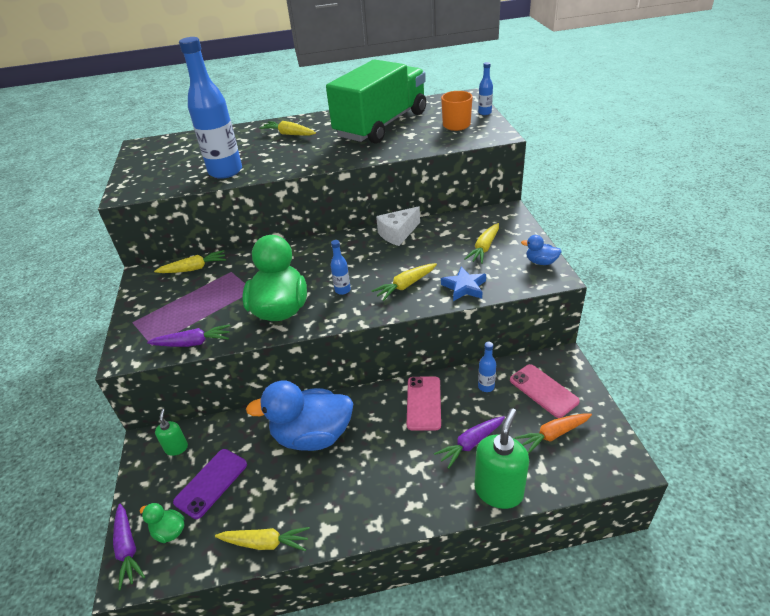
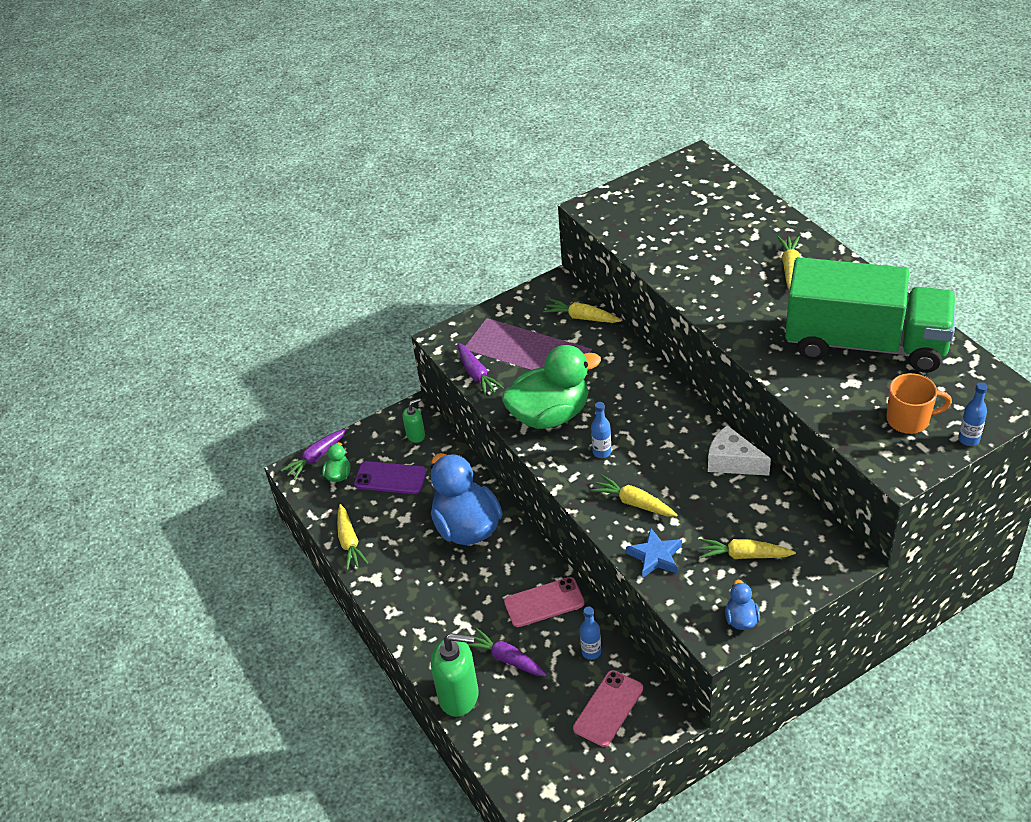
camera: 70 degrees right, 5 degrees up
(194, 268) = (582, 318): yellow carrot -> yellow carrot turned 150 degrees clockwise
(225, 171) = (672, 258): blue bottle -> none
(553, 435) = (546, 729): orange carrot -> none

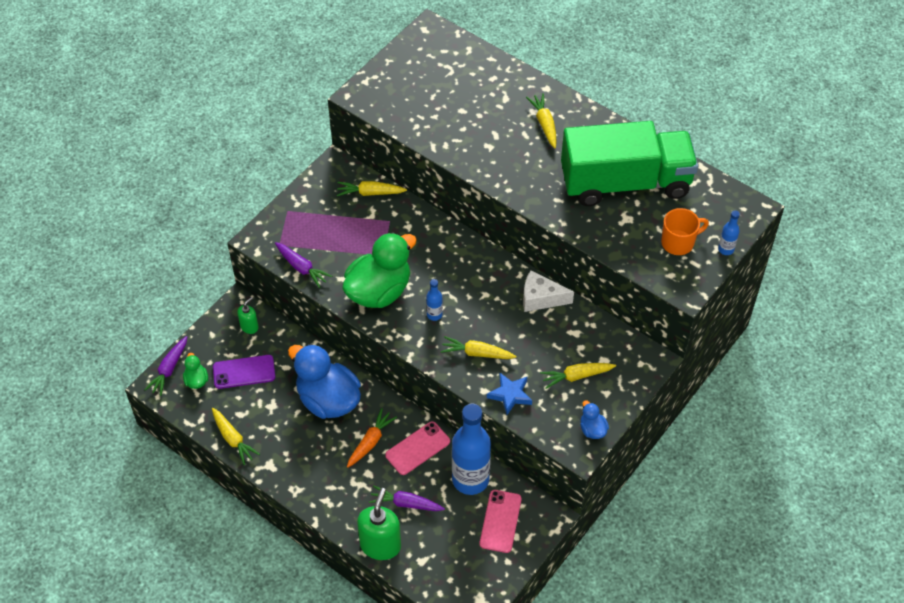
camera: 25 degrees left, 10 degrees up
(459, 696) = (380, 545): green soap dispenser -> green soap dispenser turned 60 degrees counterclockwise
(494, 582) = (370, 442): none -> orange carrot
(591, 652) = (470, 479): blue bottle -> blue bottle, size x2.34

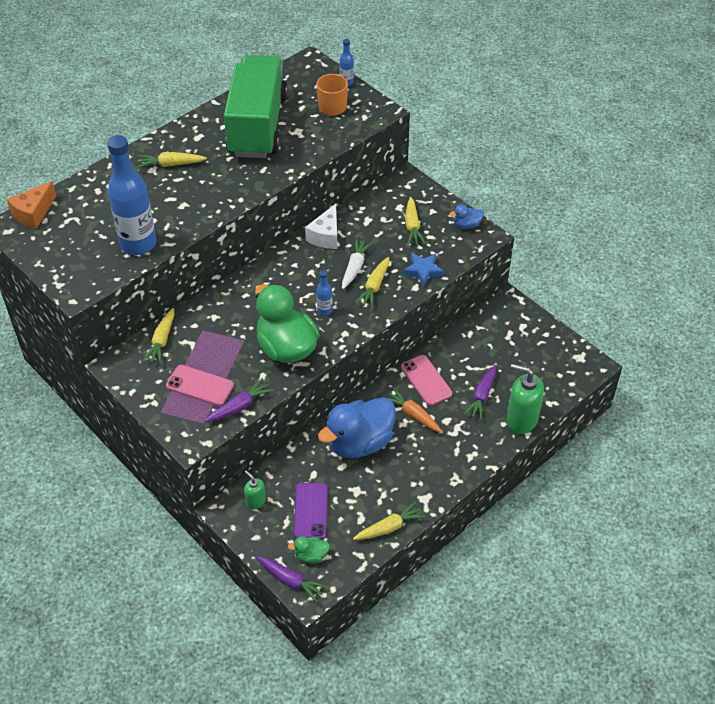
camera: 80 degrees left, 5 degrees down
(451, 40) = (33, 213): none -> orange cheese
(470, 479) = (464, 347): blue bottle -> blue bottle (138, 244)
(500, 331) = (354, 268): none -> white carrot
(500, 521) = (508, 333): pink phone -> pink phone (200, 385)

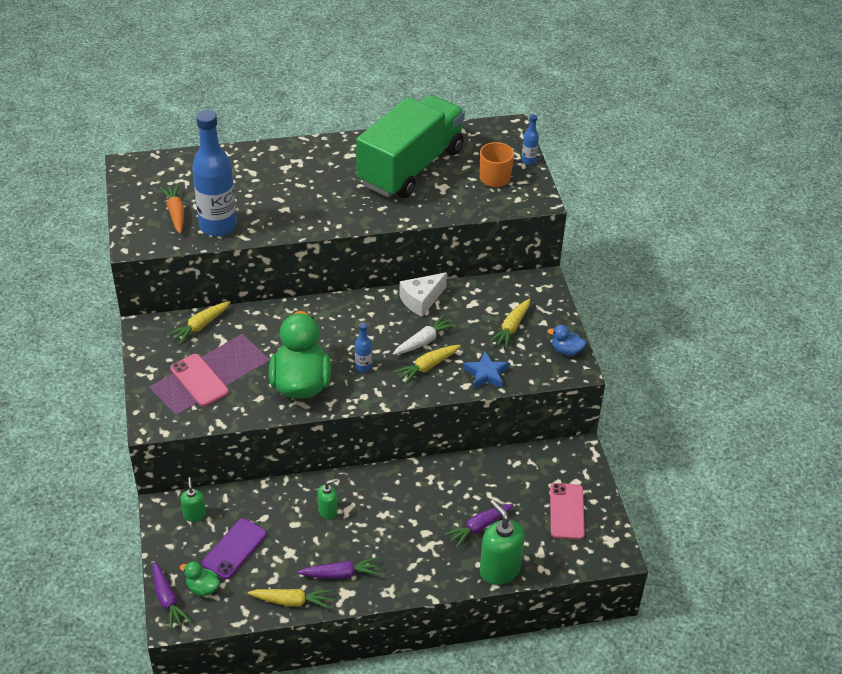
camera: 30 degrees right, 5 degrees down
(33, 213) = (156, 163): orange cheese -> none
(171, 164) = (304, 169): yellow carrot -> none
(239, 406) = (217, 415): purple carrot -> purple carrot (340, 574)
(359, 443) = (328, 511): blue duck -> green soap dispenser
(413, 414) = (398, 511): orange carrot -> orange carrot (175, 213)
(426, 380) = (437, 486): pink phone -> pink phone (567, 511)

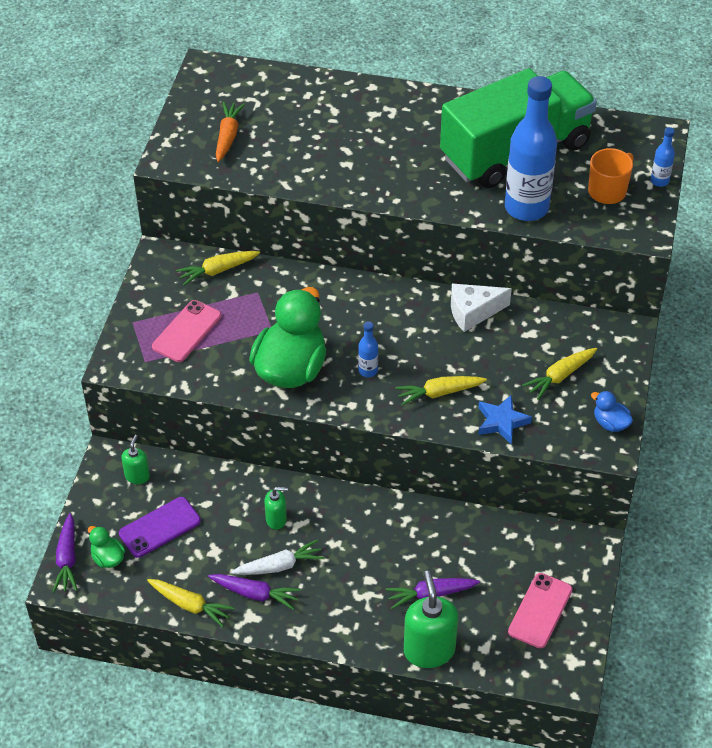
camera: 25 degrees right, 5 degrees up
(199, 380) = (187, 331): pink phone -> pink phone turned 45 degrees clockwise
(218, 226) = (265, 164): blue bottle -> blue bottle (526, 208)
(423, 341) = (450, 361): white carrot -> white carrot (279, 566)

